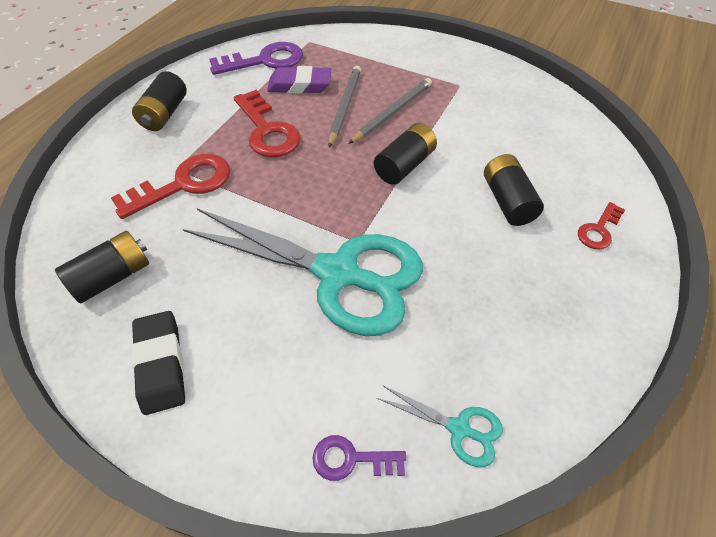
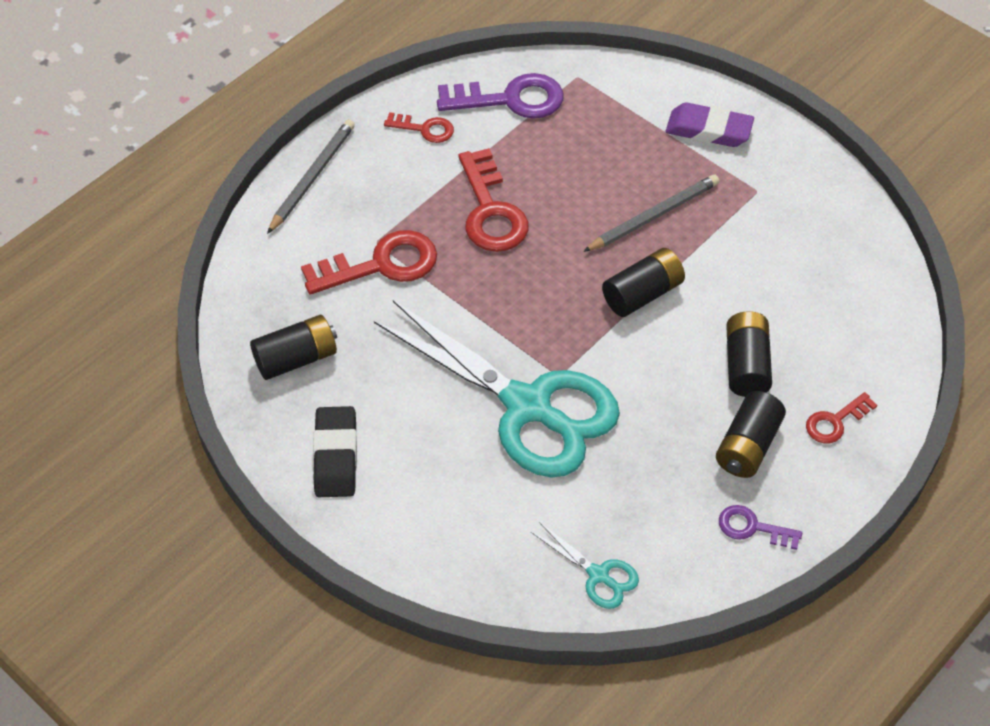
camera: 15 degrees right, 0 degrees up
(164, 114) = (370, 161): black battery -> black battery (747, 446)
(204, 87) = (424, 129): none -> red key
(300, 85) = (547, 149): purple eraser -> purple eraser (708, 130)
(344, 106) = (595, 194): grey pencil -> grey pencil (312, 177)
(351, 459) = (493, 575): purple key -> purple key (752, 528)

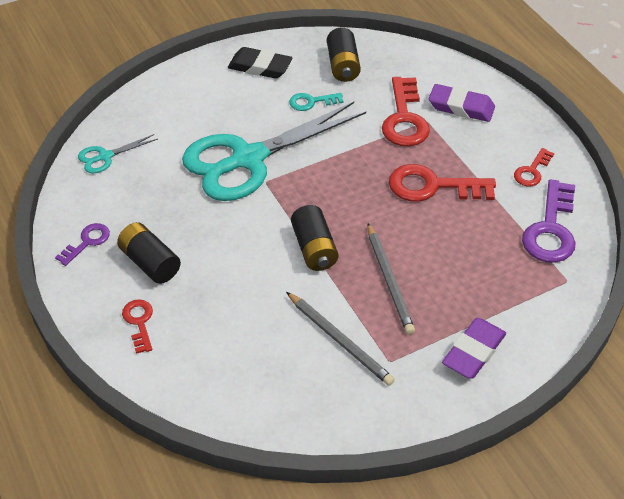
camera: 110 degrees right, 5 degrees down
(312, 177) = (501, 103): grey pencil -> grey pencil (340, 340)
(335, 214) = (461, 107): none -> purple eraser
(387, 372) = (312, 102): none -> turquoise key
(746, 365) = (218, 287): black battery -> none

